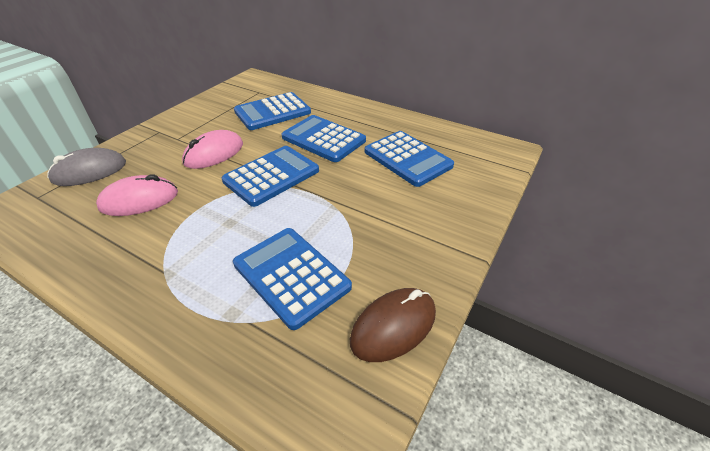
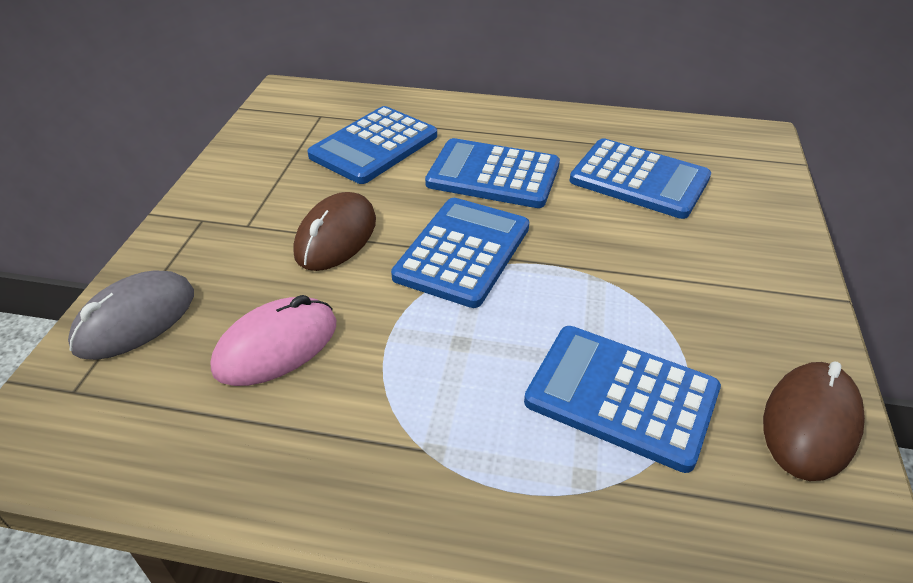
camera: 20 degrees left, 0 degrees up
(214, 153) = (336, 237): pink mouse -> brown mouse

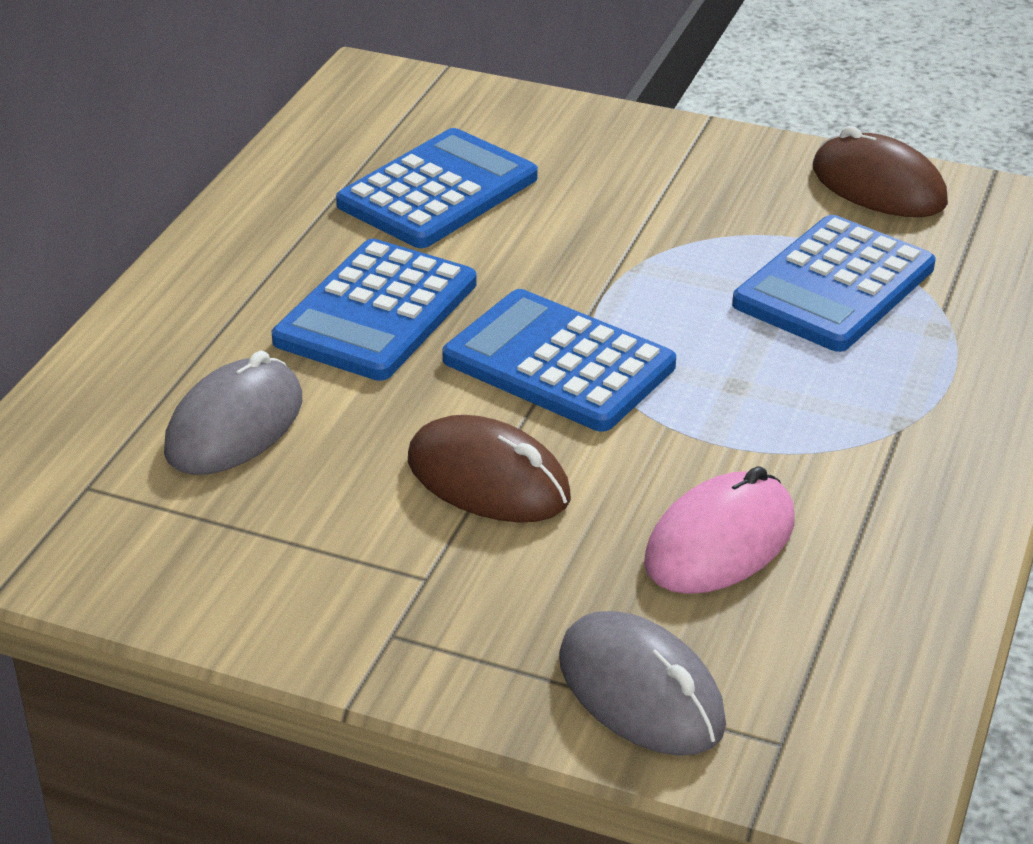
camera: 80 degrees left, 5 degrees down
(276, 346) = (720, 542): pink mouse -> pink mouse turned 75 degrees clockwise
(374, 146) = (234, 426): blue calculator -> grey mouse

